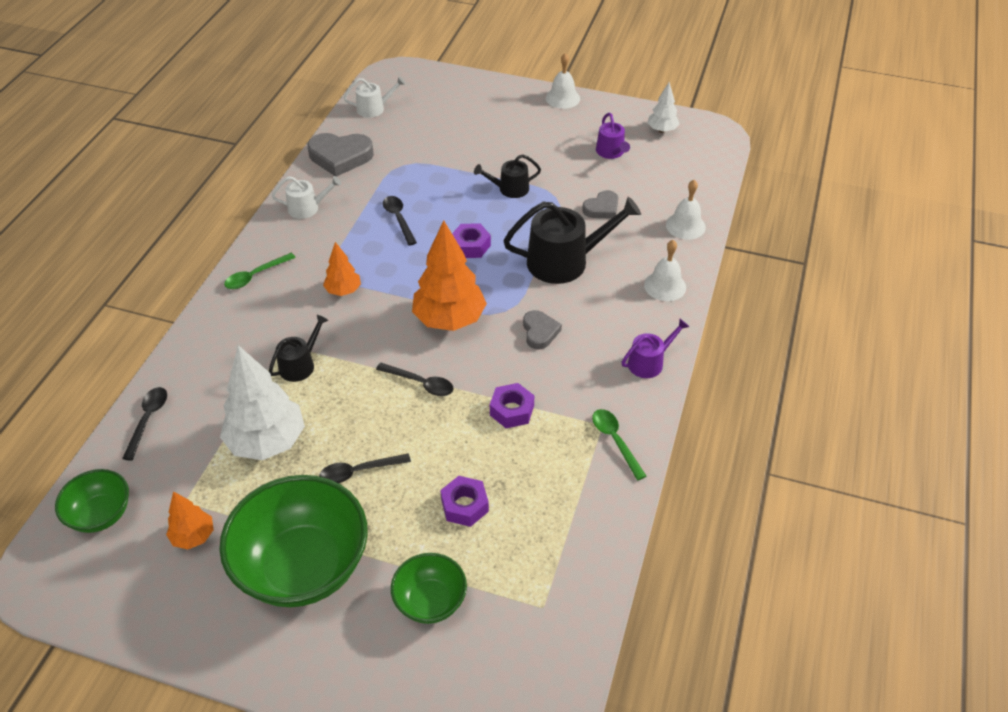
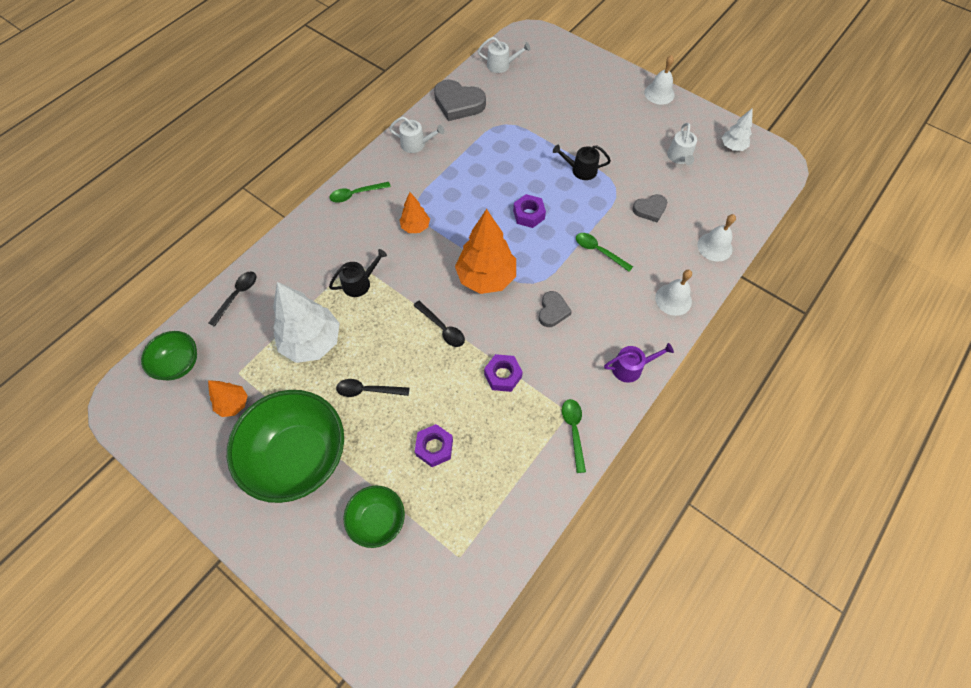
camera: 20 degrees right, 15 degrees up
(399, 219) = (482, 174): black spoon -> none
(564, 261) = (599, 251): black watering can -> green spoon
(611, 152) = (679, 157): purple watering can -> white watering can

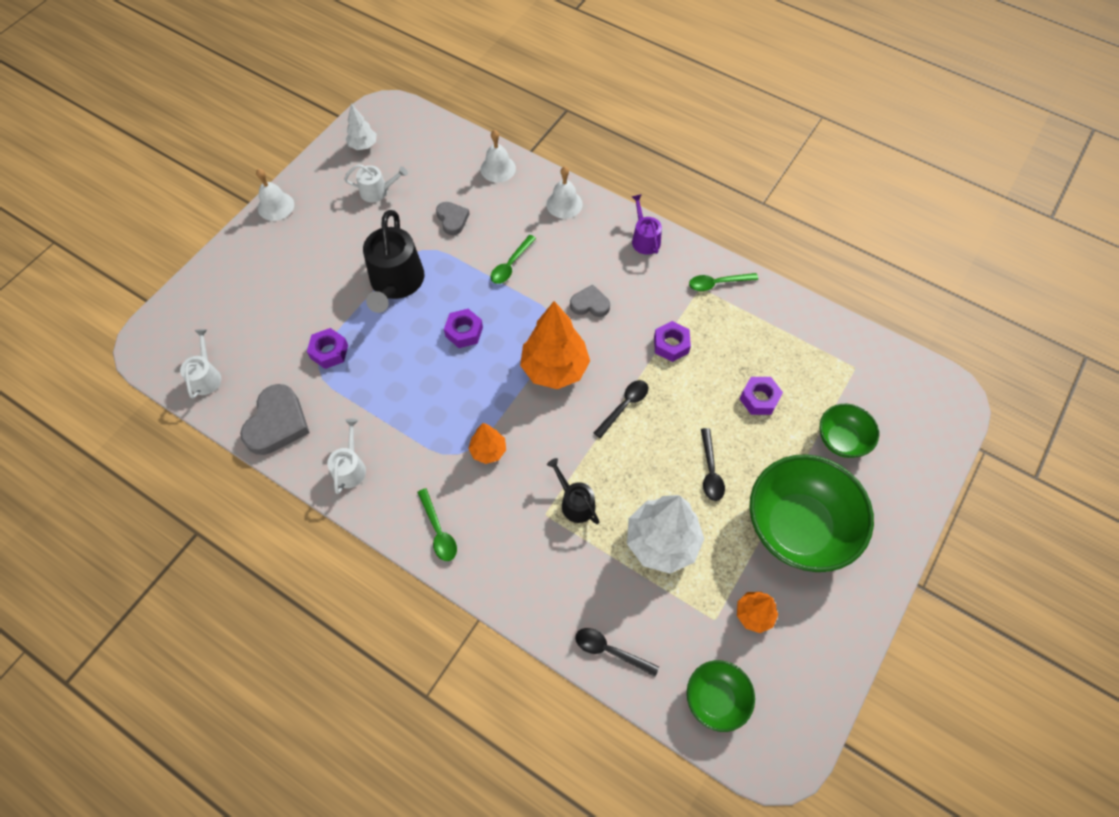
camera: 95 degrees left, 0 degrees up
(516, 130) = (329, 352): none -> purple nut
(581, 170) = (396, 282): black watering can -> black watering can, size x1.86

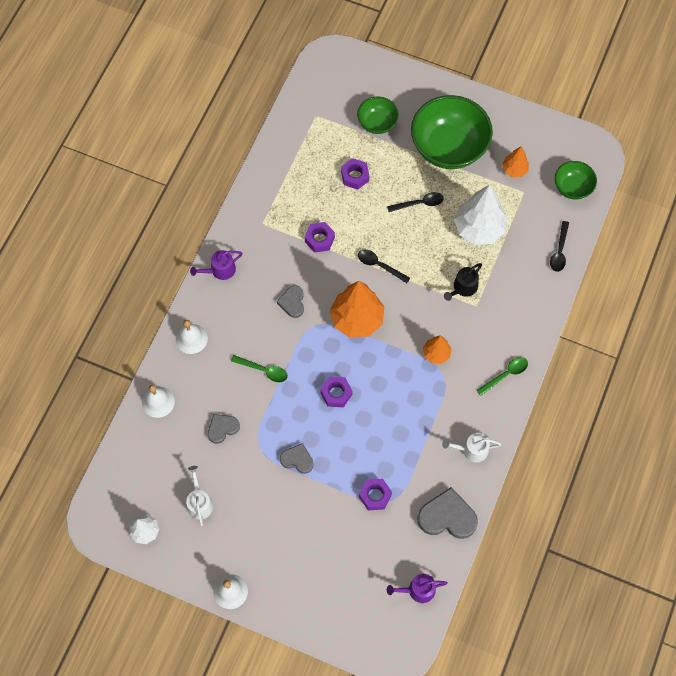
camera: 100 degrees left, 5 degrees up
(206, 377) = (418, 590): white watering can -> purple watering can
(396, 282) = (297, 460): black watering can -> grey heart
(717, 283) = (256, 212): green spoon -> none

